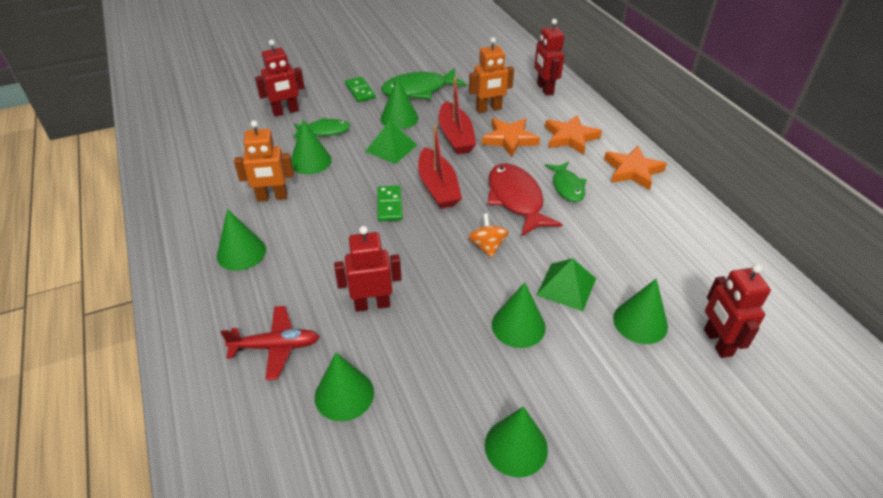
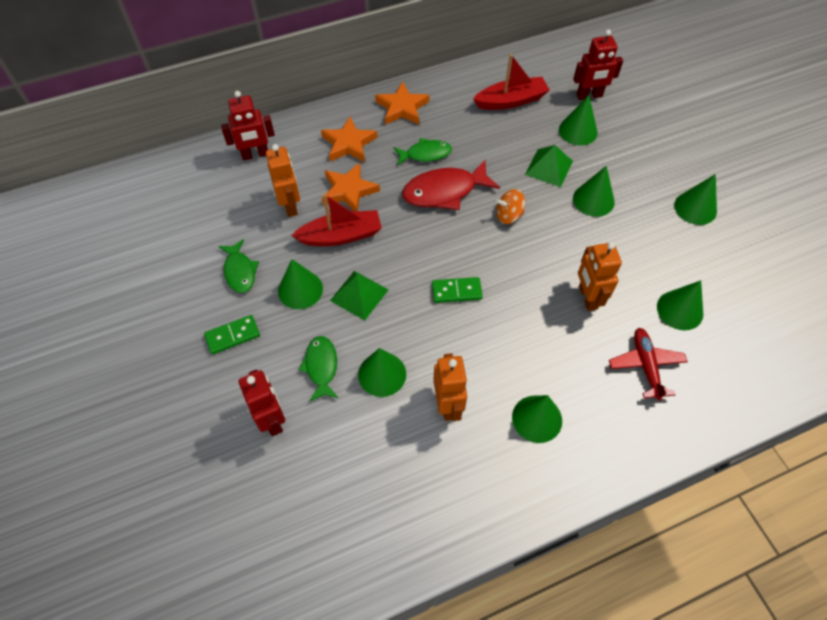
camera: 90 degrees left, 15 degrees up
(372, 304) = (587, 297): red robot -> orange robot
(419, 90) = (240, 271): green fish -> green fish, size x0.62
(438, 187) = (428, 251): red boat -> red boat (511, 101)

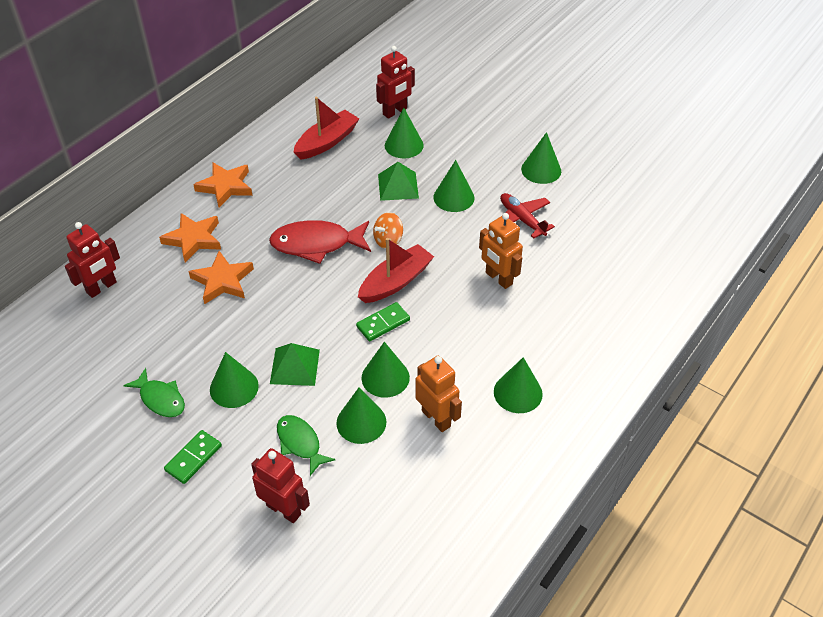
camera: 30 degrees left, 10 degrees down
(290, 205) = (171, 318): orange robot -> none
(341, 236) = (242, 323): red boat -> red boat (395, 281)
(425, 154) = (276, 219): green fish -> none
(444, 191) = (316, 244): red fish -> red fish turned 45 degrees clockwise
(646, 366) = (578, 310): red plane -> red plane (522, 219)
(680, 310) = (578, 255): green cone -> green cone (385, 377)

